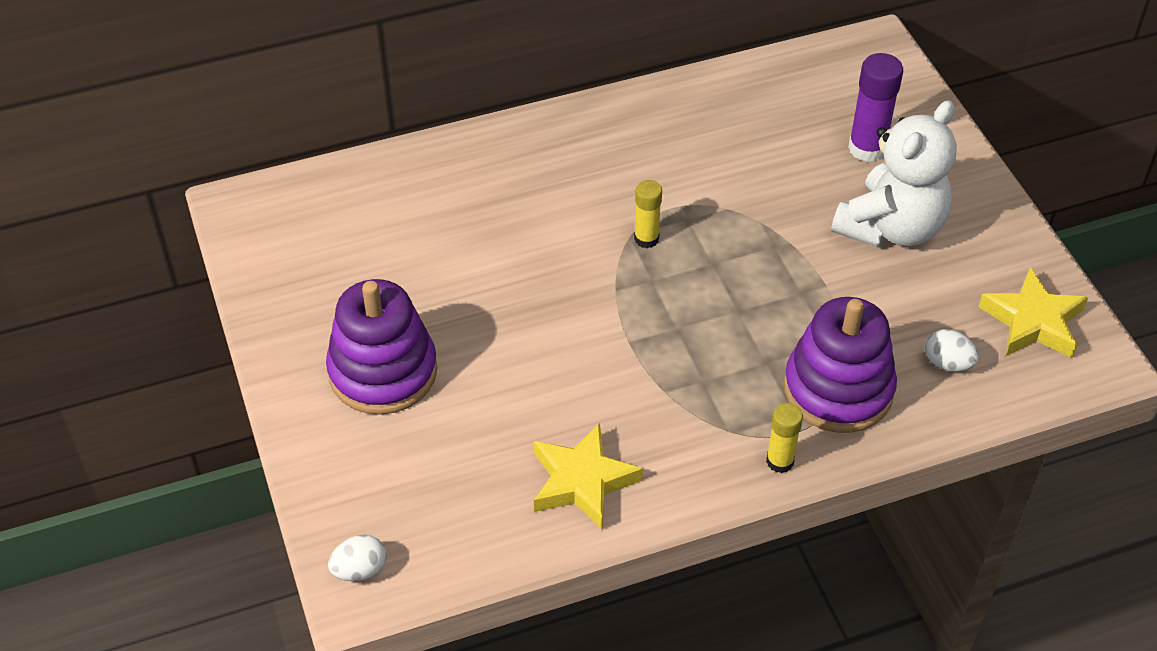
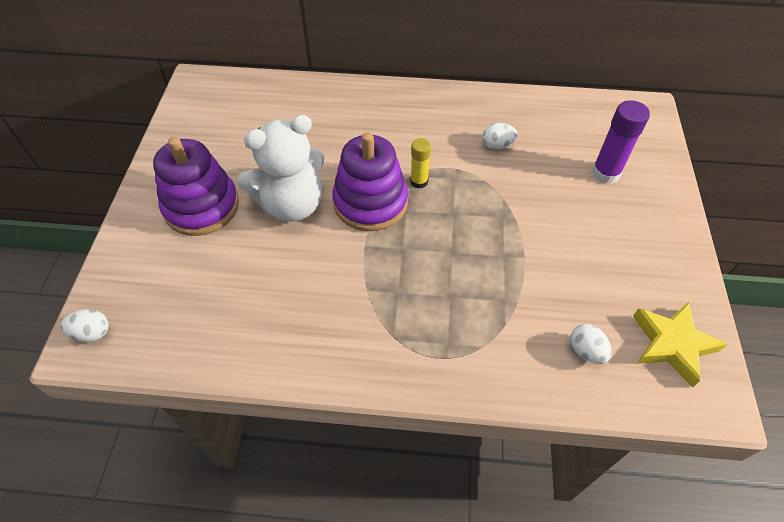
camera: 25 degrees right, 5 degrees up
(582, 481) = (271, 331): yellow star -> none
(717, 157) = (497, 145): none -> white egg
(780, 461) = (415, 376): yellow glue stick -> none
(838, 389) = (490, 337): purple stacking toy -> purple stacking toy (370, 202)
(891, 227) = (594, 233): white teddy bear -> white teddy bear (292, 204)

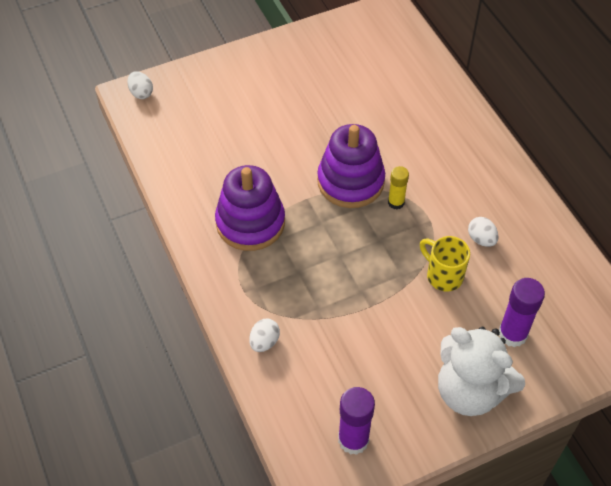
camera: 60 degrees right, 0 degrees up
(201, 206) = (273, 86): purple stacking toy -> purple stacking toy (250, 223)
(292, 204) = (313, 135): white teddy bear -> white teddy bear (470, 391)
(520, 188) = (443, 275): none -> yellow mug
(586, 351) = (307, 380): white egg -> white egg (264, 342)
(672, 344) = (353, 440): yellow star -> purple glue stick

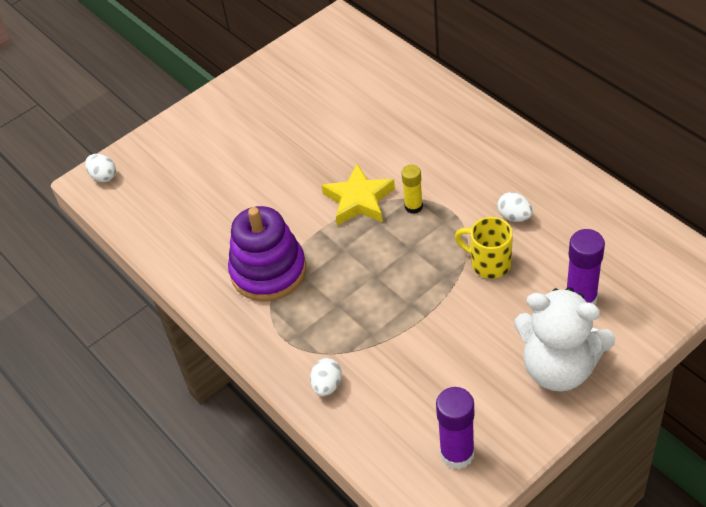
camera: 10 degrees left, 5 degrees down
(350, 181) = (359, 200): purple stacking toy -> yellow star

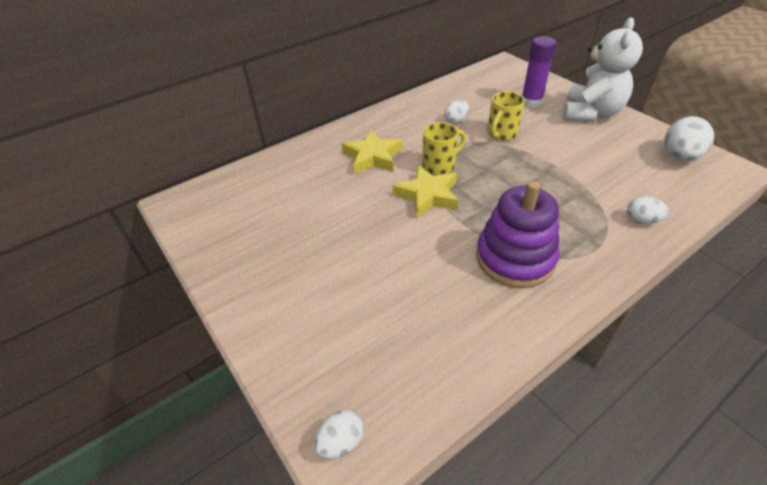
camera: 90 degrees left, 5 degrees down
(413, 207) = (440, 165): yellow glue stick -> yellow mug
(424, 147) = (372, 157): none -> yellow star
(457, 453) = (679, 157): purple glue stick -> white egg

